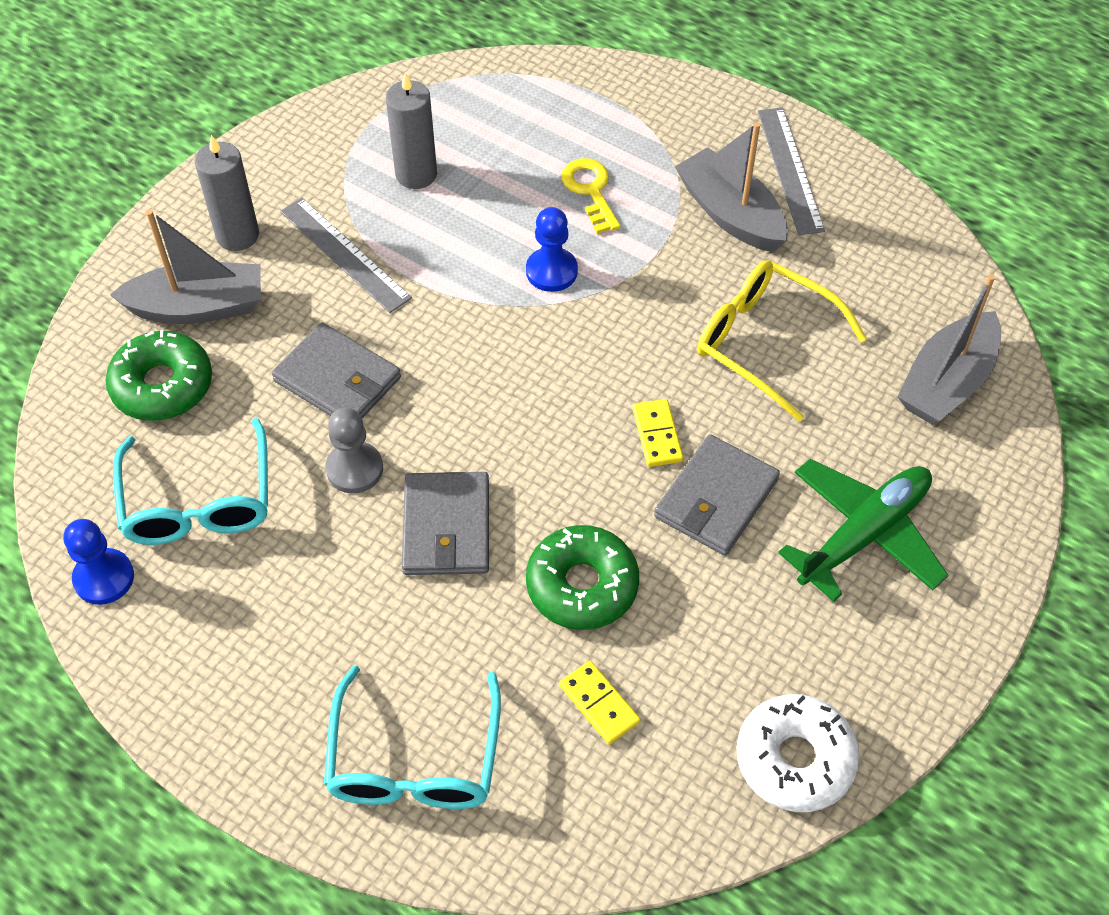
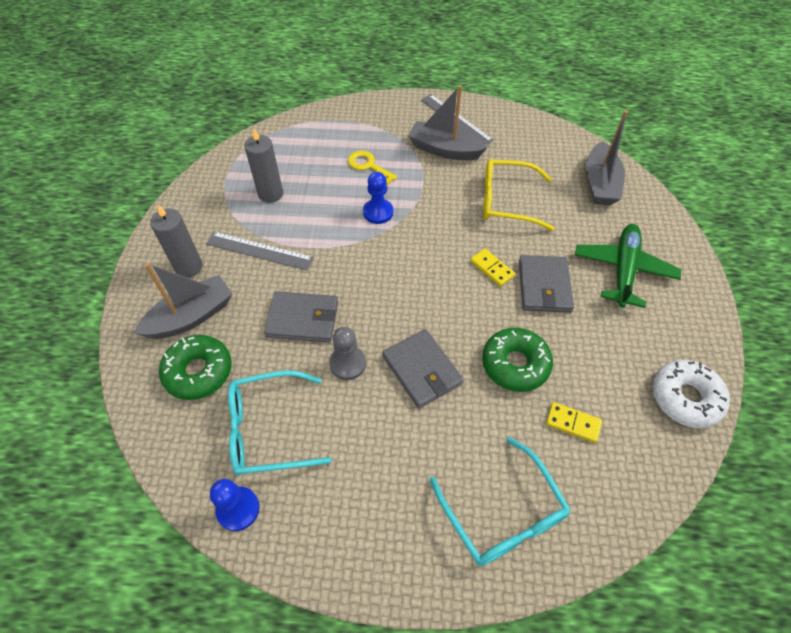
camera: 30 degrees left, 0 degrees up
(198, 502) = (267, 429): turquoise glasses -> turquoise glasses turned 120 degrees clockwise

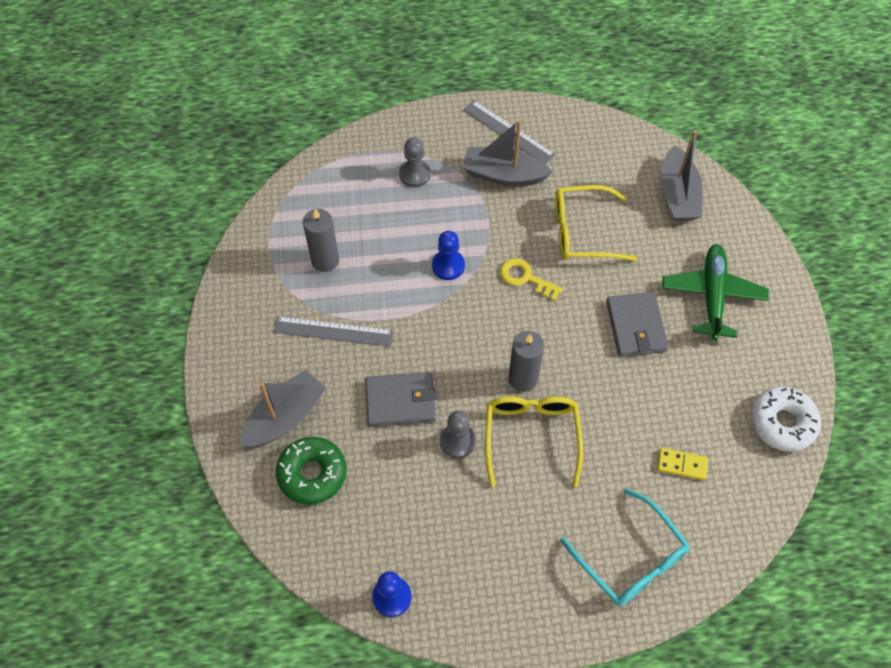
camera: 10 degrees left, 5 degrees up
(189, 267) = (263, 362): grey candle -> grey candle (523, 378)
(267, 429) = (397, 519): turquoise glasses -> none
(367, 140) = (415, 174): none -> grey pawn
(368, 166) = (424, 208): yellow key -> yellow key (525, 278)
(422, 370) = (531, 436): grey wallet -> yellow glasses
(492, 269) = (580, 315): yellow domino -> none
(515, 364) = (620, 415): green donut -> none

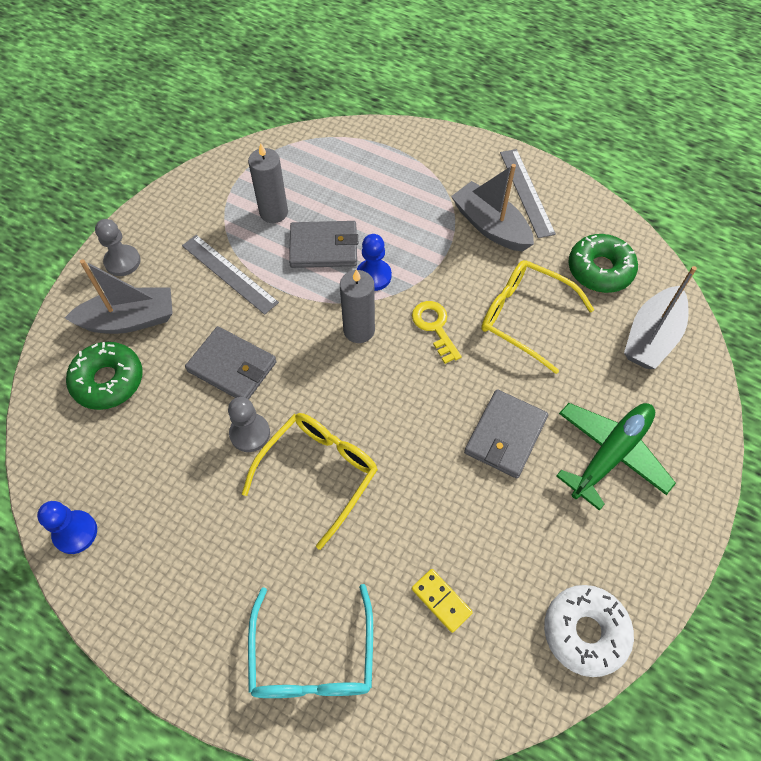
camera: 35 degrees right, 0 degrees up
(390, 265) = (324, 247): none -> grey wallet
(415, 174) = (410, 184): grey pawn -> grey pawn (122, 261)
(523, 378) = (355, 415): grey candle -> grey candle (359, 330)
(607, 164) = (600, 270): none -> green donut

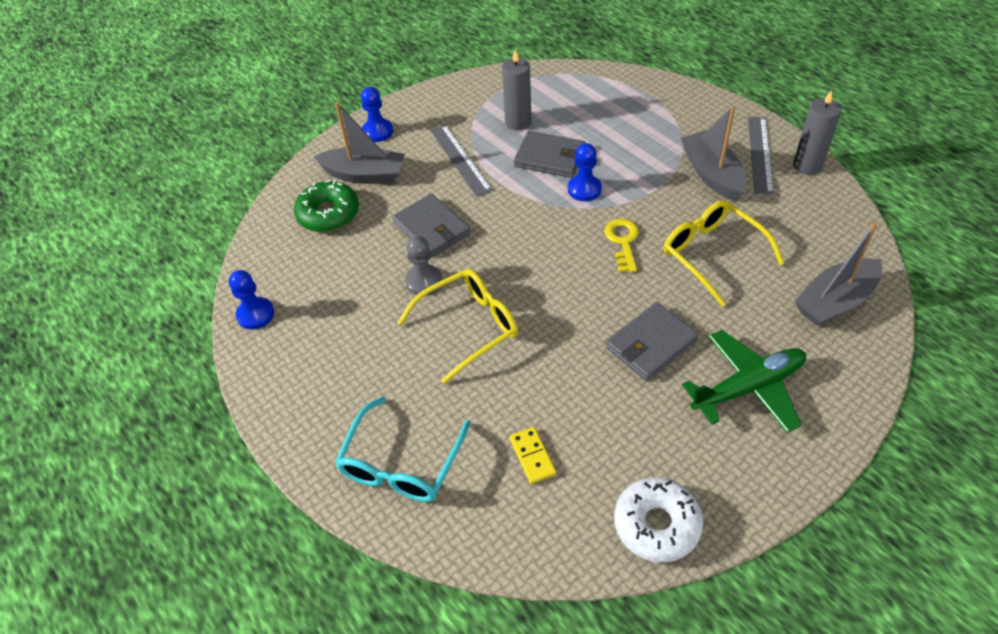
camera: 25 degrees right, 10 degrees down
(122, 261) = (377, 132): grey pawn -> blue pawn
(359, 330) = (552, 227): grey candle -> grey candle (807, 165)
(600, 270) = (806, 233): green donut -> none

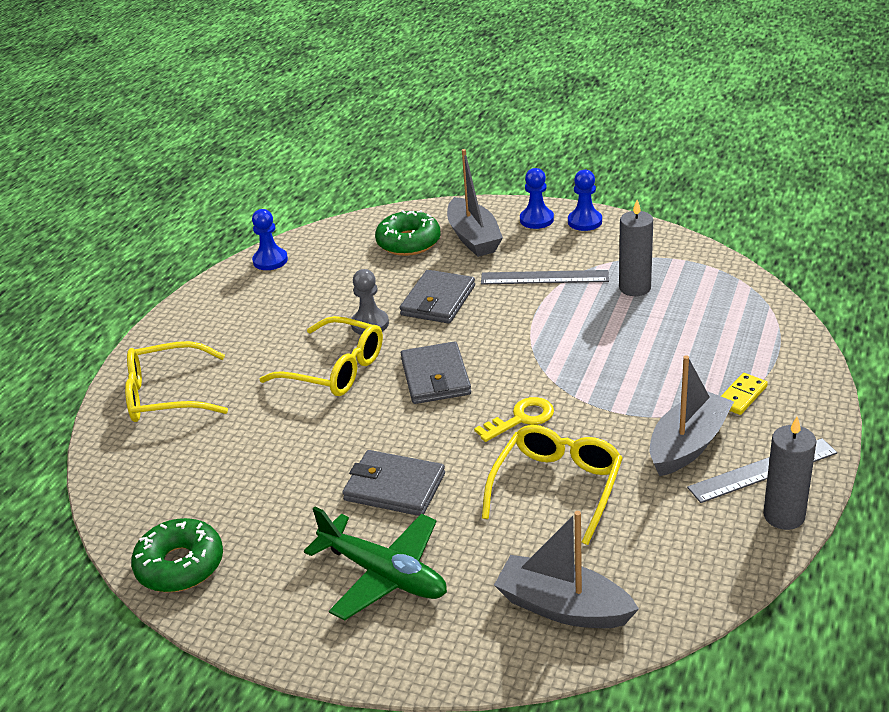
camera: 60 degrees right, 15 degrees down
(401, 464) = (166, 395): turquoise glasses -> yellow glasses
(460, 159) = (544, 277): grey ruler -> grey ruler turned 60 degrees clockwise
(532, 456) = (213, 462): yellow domino -> yellow domino (741, 396)
(550, 157) = (601, 327): grey wallet -> grey wallet (435, 377)
(584, 189) = (575, 366): blue pawn -> blue pawn (584, 221)
(656, 525) = (180, 565): white donut -> green donut

